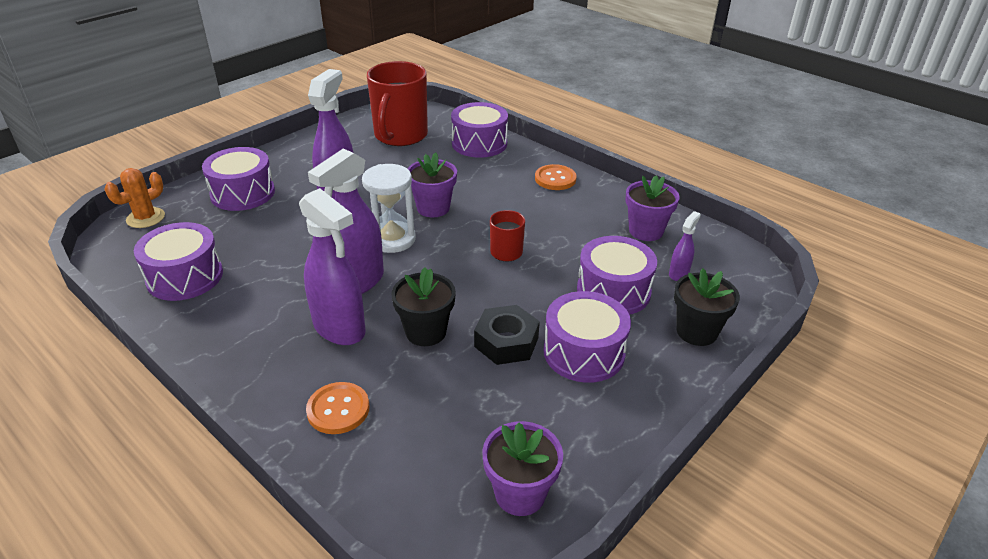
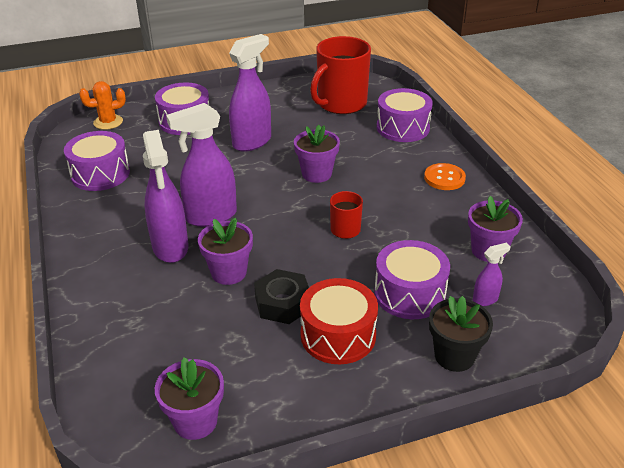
camera: 30 degrees right, 0 degrees up
(338, 409) = (123, 306): orange button -> none
(392, 239) = (263, 190): white hourglass -> none
(426, 332) = (229, 272): black flower pot -> purple flower pot
(584, 352) = (338, 335): purple drum -> red drum

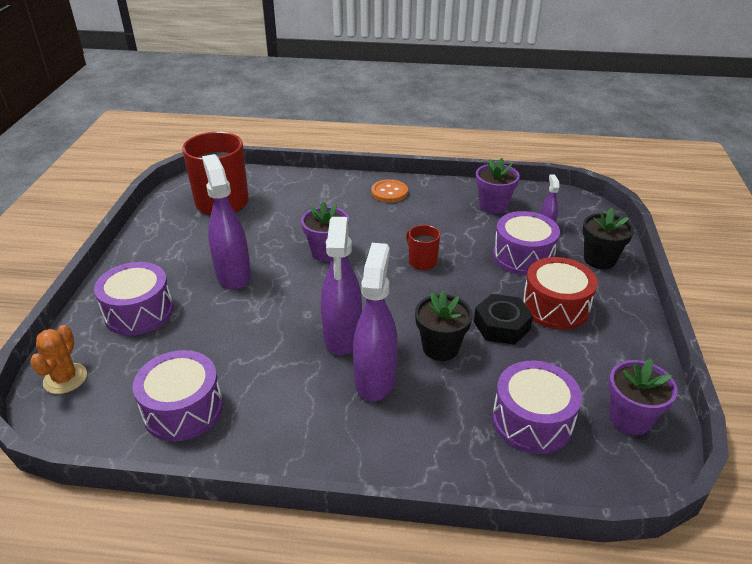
camera: 65 degrees left, 0 degrees up
(170, 247) = (375, 379): purple spray bottle -> purple spray bottle turned 90 degrees counterclockwise
(229, 272) = (440, 347): purple flower pot -> black flower pot
(403, 128) = (298, 186): purple drum -> purple drum (532, 421)

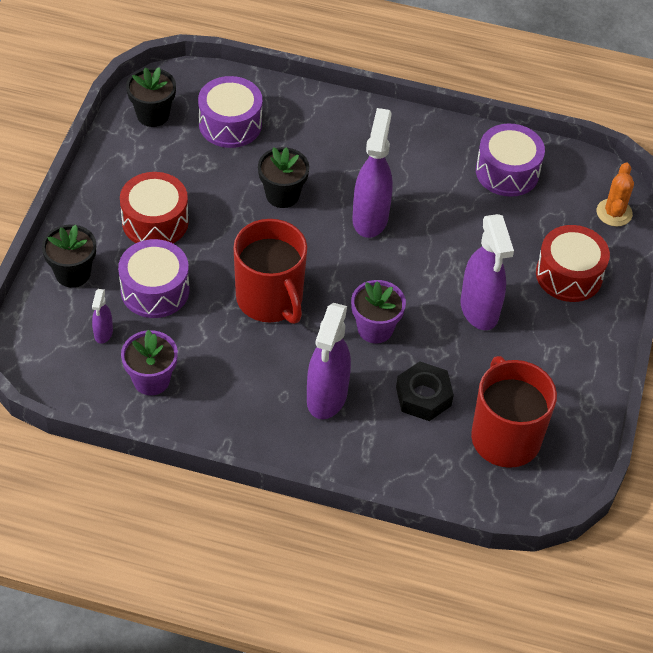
camera: 175 degrees left, 15 degrees up
(139, 312) = (569, 275): purple drum -> red drum
(375, 379) = (347, 174): purple spray bottle -> purple spray bottle (326, 397)
(389, 192) = (280, 428): orange button -> none
(422, 261) = (270, 299): red mug -> red mug, size x2.07
(501, 325) = (217, 209): black nut -> black nut (423, 396)
(630, 418) = (153, 115): purple flower pot -> black flower pot

